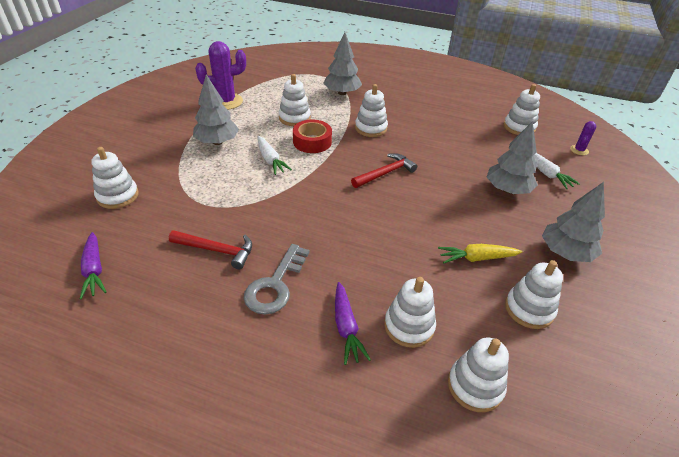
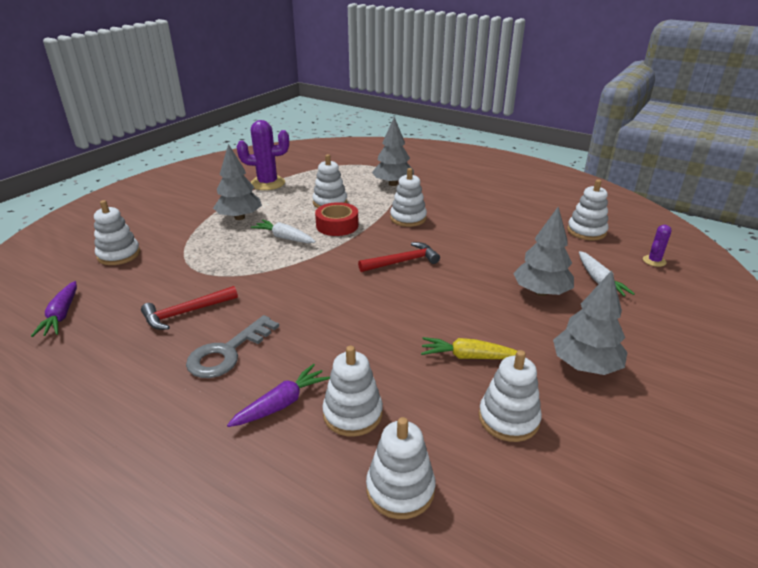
camera: 15 degrees right, 10 degrees down
(217, 250) = (186, 313): red hammer -> red hammer turned 120 degrees clockwise
(270, 160) = (284, 238): white carrot -> white carrot turned 135 degrees clockwise
(346, 327) = (281, 404): purple carrot -> purple carrot turned 135 degrees counterclockwise

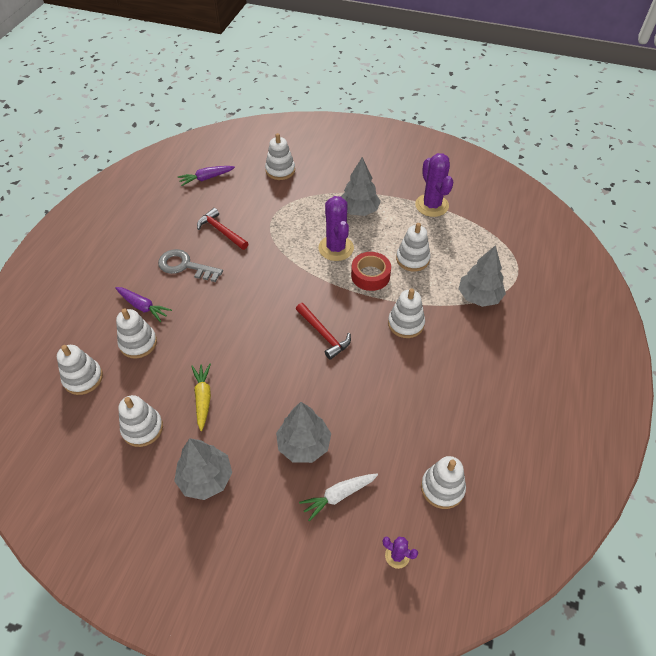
camera: 75 degrees right, 20 degrees up
(284, 238) = (336, 248): white carrot -> purple cactus

